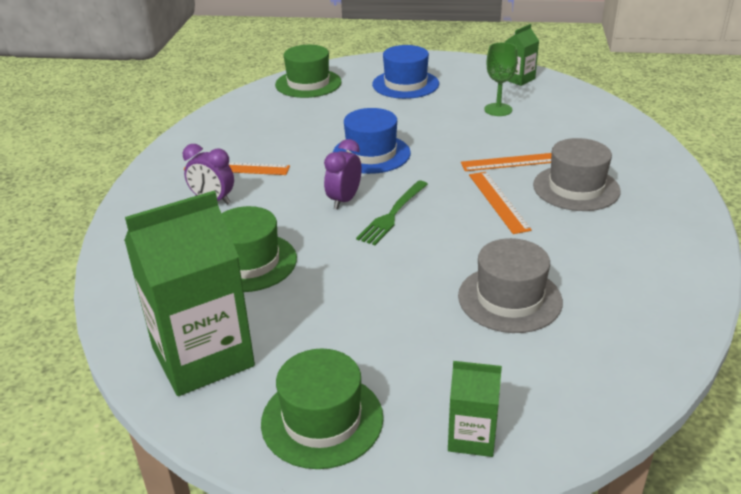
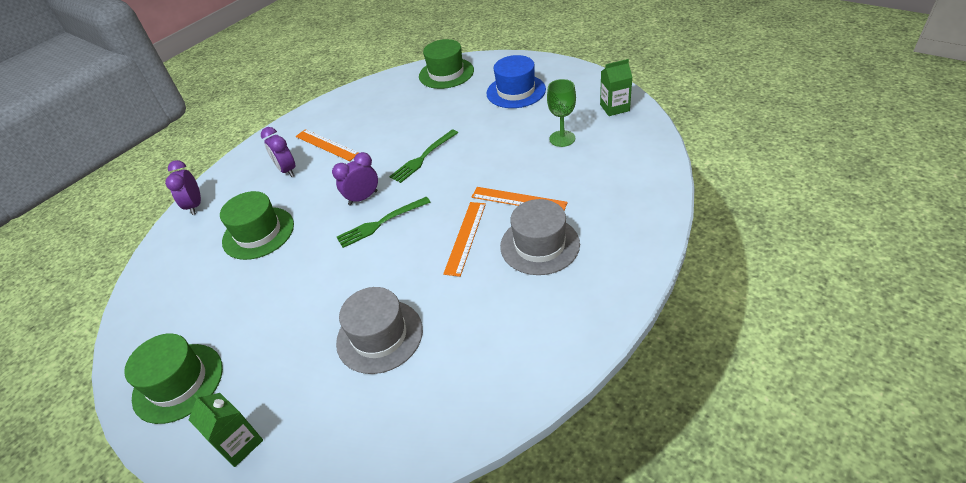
camera: 35 degrees right, 10 degrees up
(120, 263) = (195, 205): none -> purple clock
(203, 357) = (167, 301): green carton -> none
(371, 154) = (422, 158): blue hat -> green fork

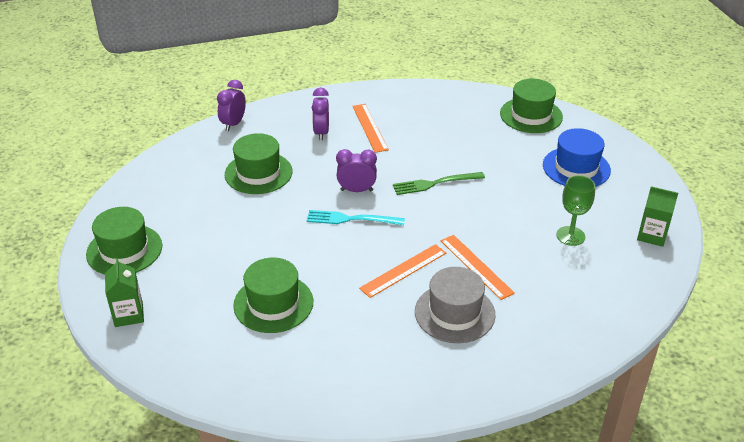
camera: 30 degrees right, 5 degrees down
(379, 336) = (273, 303): grey hat -> green hat
(380, 223) = (350, 219): green fork -> turquoise fork

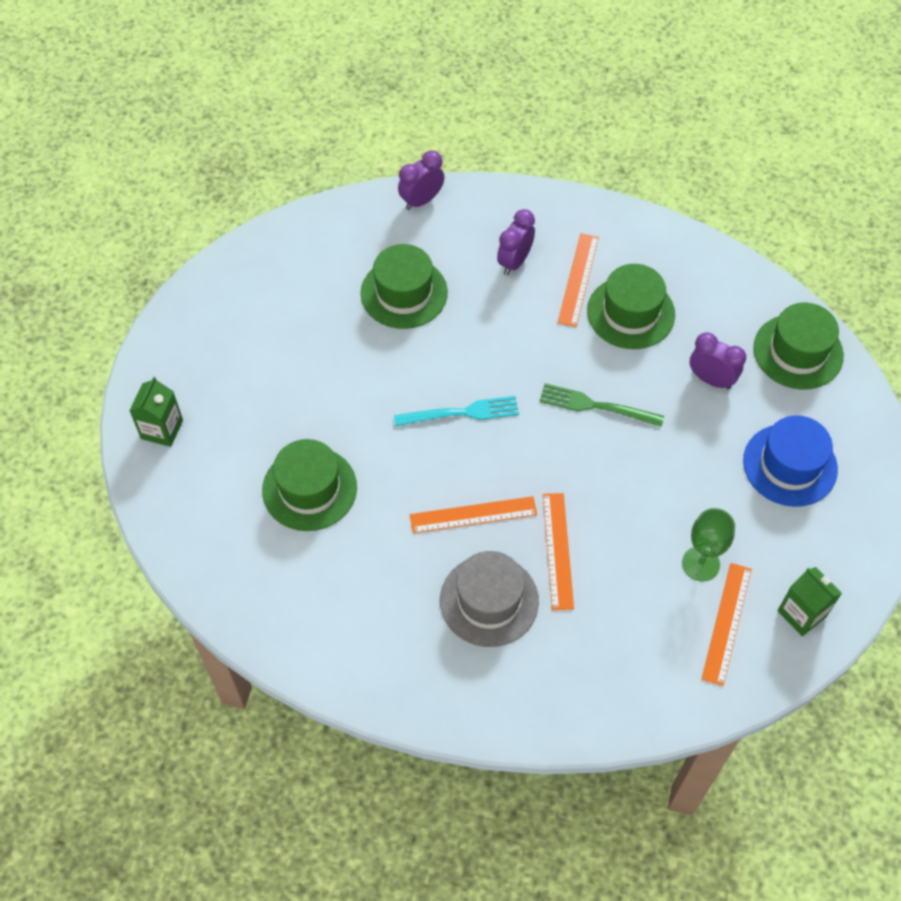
camera: 30 degrees right, 20 degrees up
(124, 250) = (202, 339): green hat -> green hat (630, 313)
(350, 219) = (463, 412): turquoise fork -> turquoise fork turned 135 degrees clockwise
(356, 190) = (498, 372): purple clock -> purple clock (711, 379)
(614, 259) = (726, 623): none -> orange ruler

